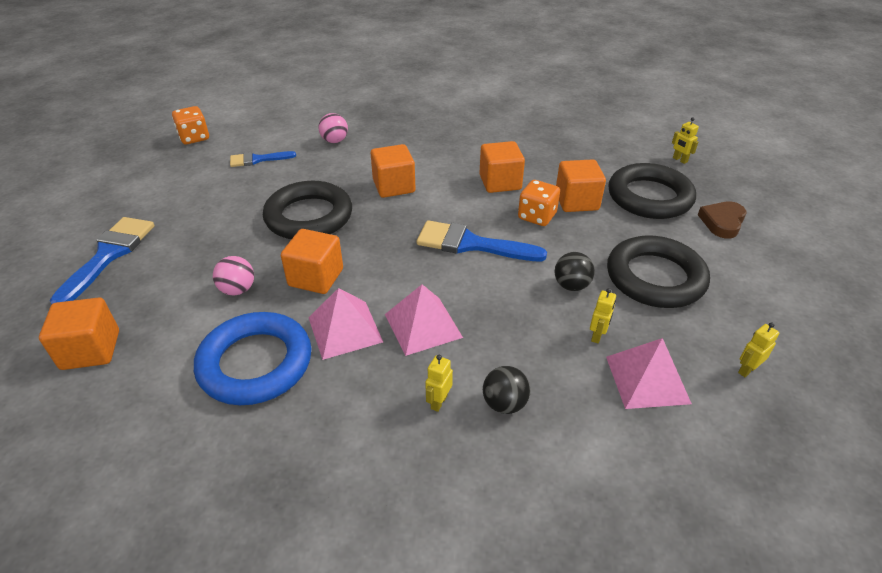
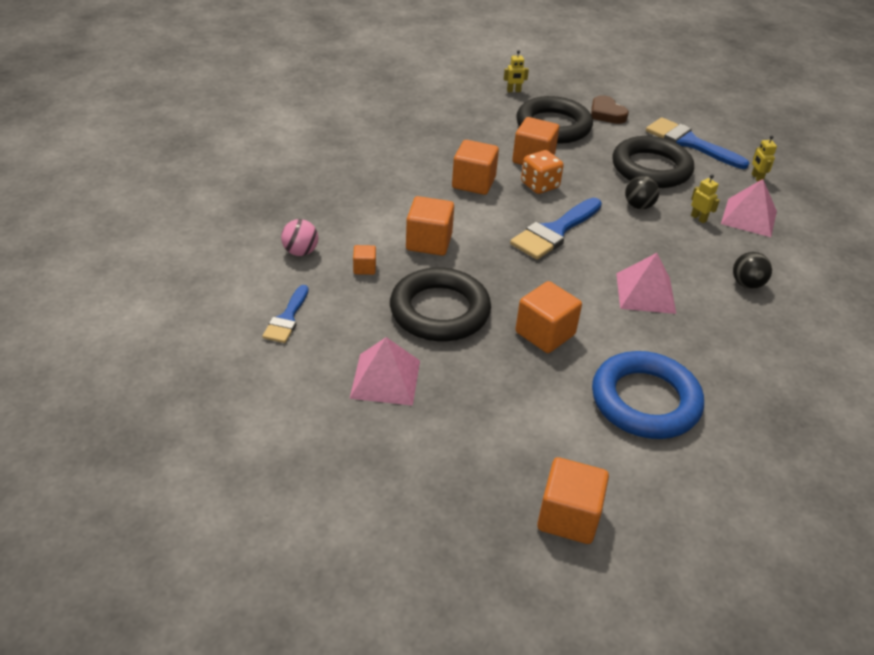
camera: 65 degrees left, 0 degrees up
(109, 255) = (400, 482): blue brush -> blue brush (689, 143)
(194, 138) = (175, 359): orange dice -> none
(238, 290) = (532, 389): pink ball -> none
(336, 170) = (364, 268): none -> orange cube
(345, 329) = (628, 336): pink pyramid -> pink pyramid (385, 379)
(438, 402) = (732, 313): yellow robot -> none

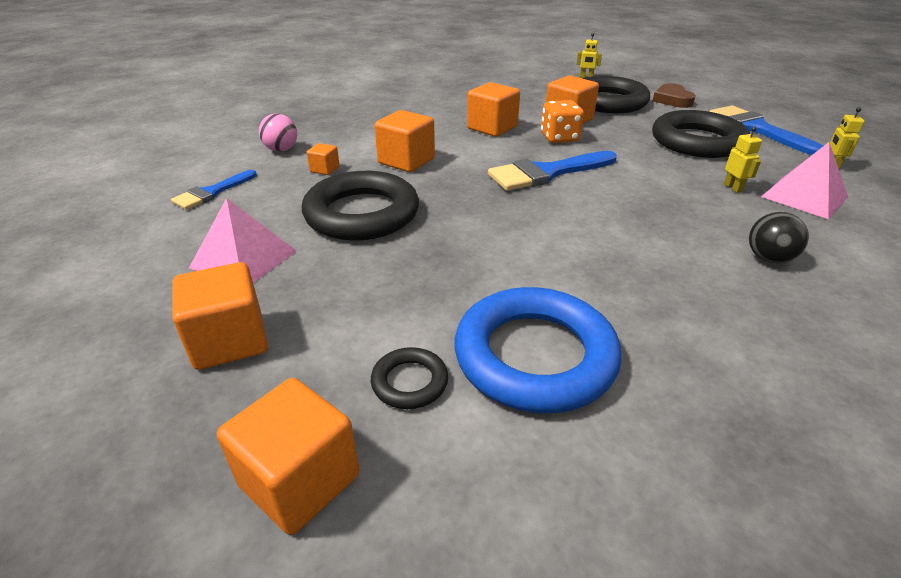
camera: 25 degrees right, 5 degrees down
(545, 333) = (459, 255): orange cube -> orange cube (229, 341)
(583, 440) = (409, 382): none -> black ring
(638, 206) = (661, 167): black ball -> none
(645, 293) = (617, 242): pink pyramid -> none

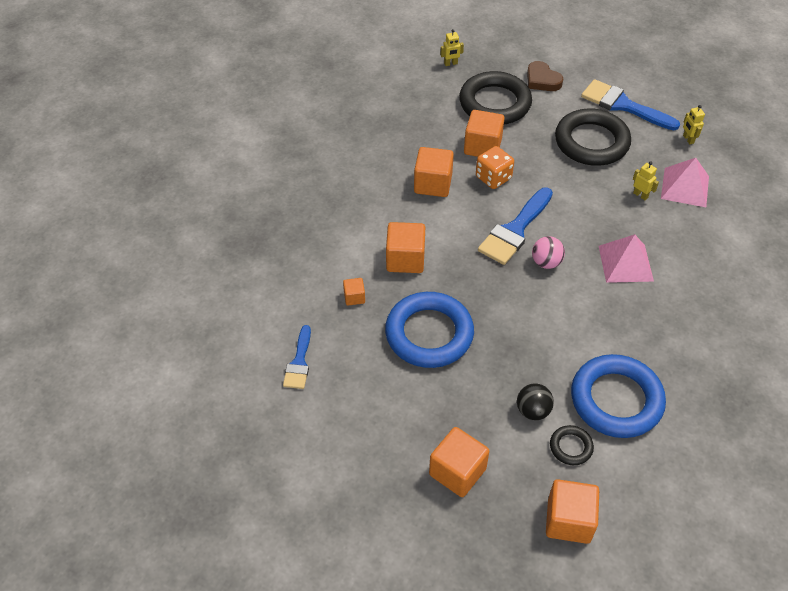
camera: 30 degrees left, 15 degrees up
(244, 259) = (397, 412): pink pyramid -> pink pyramid (625, 263)
(281, 150) = (294, 288): pink ball -> pink ball (546, 262)
(362, 214) = (429, 334): black ring -> blue ring
(768, 258) = (689, 264): black ball -> black ball (533, 411)

